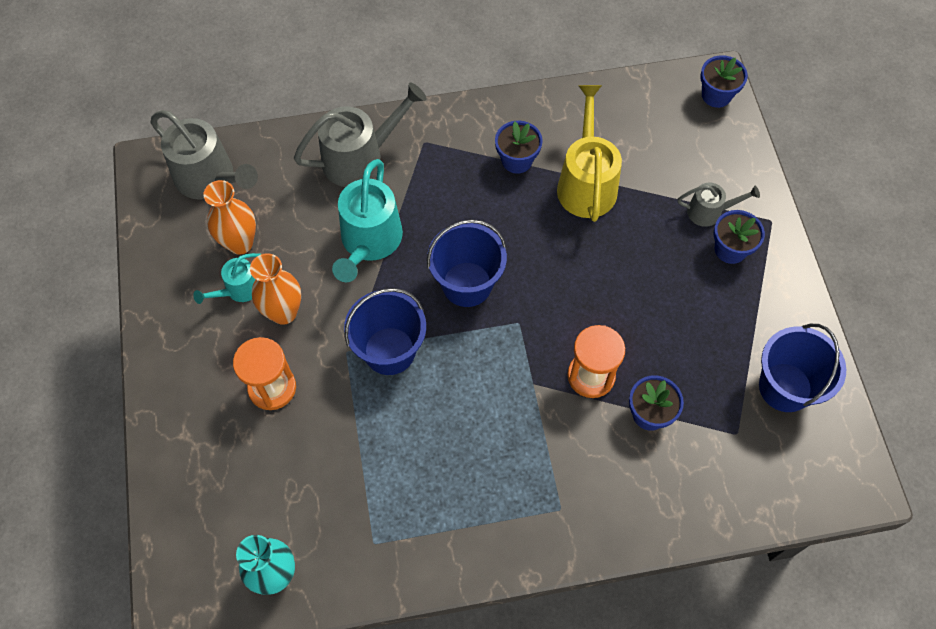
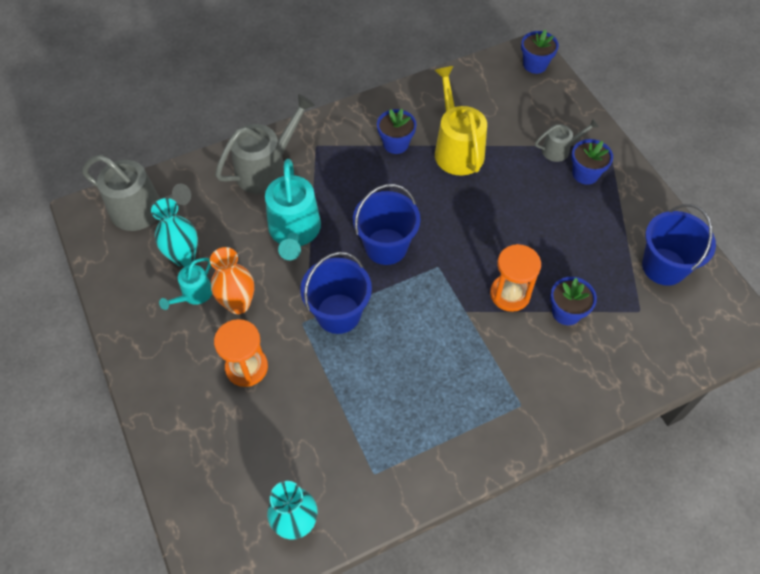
camera: 15 degrees left, 5 degrees down
(240, 243) = (184, 257): orange vase -> turquoise vase

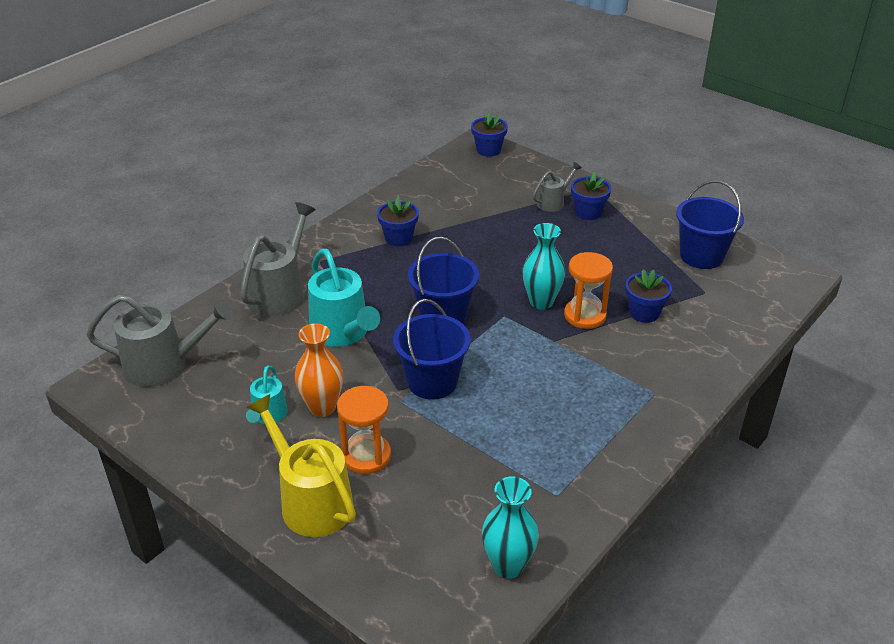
camera: 25 degrees left, 20 degrees down
(184, 257) = (236, 388): turquoise vase -> turquoise vase (541, 302)
(457, 149) = (460, 226): yellow watering can -> yellow watering can (311, 501)

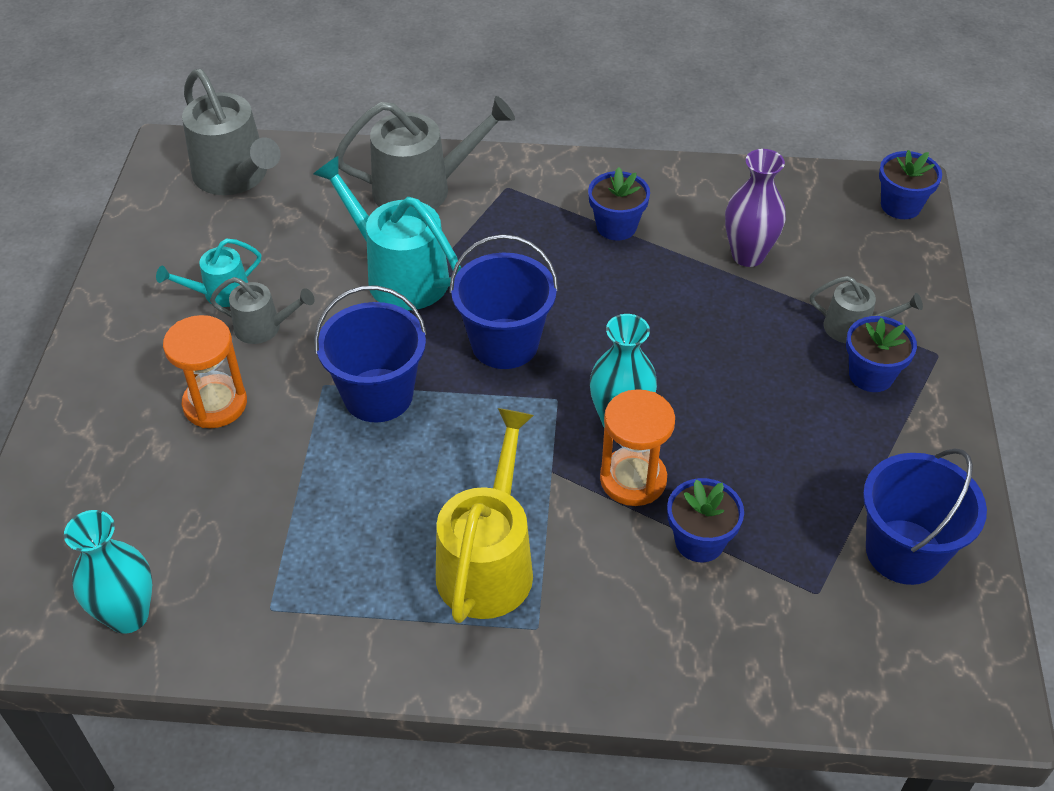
camera: 55 degrees right, 10 degrees up
(311, 501) = (119, 397): yellow watering can -> yellow watering can (488, 563)
(322, 407) = (263, 327): orange vase -> grey watering can
(342, 332) = (399, 275): turquoise watering can -> turquoise watering can turned 105 degrees clockwise
(470, 208) = (748, 255): none -> purple vase

